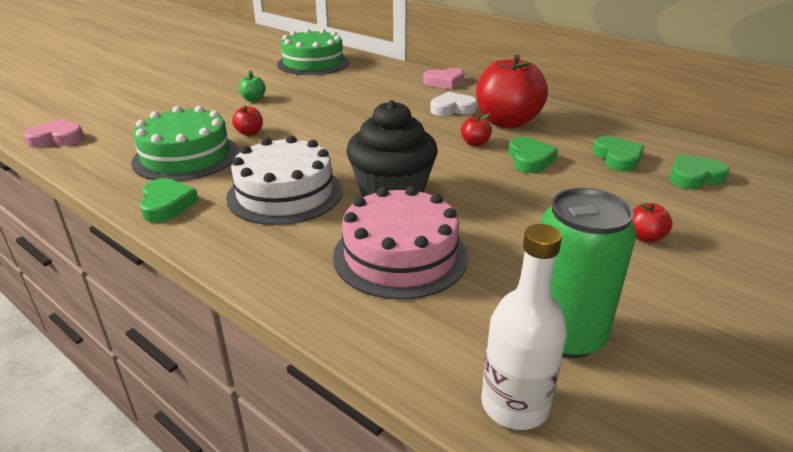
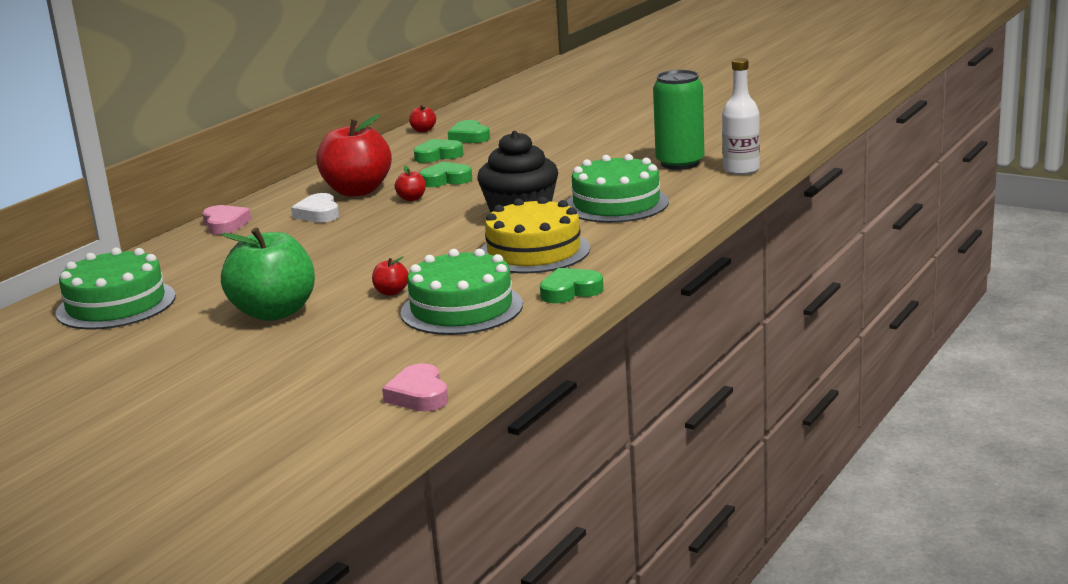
camera: 95 degrees left, 10 degrees down
(253, 99) = (274, 312): green apple -> green apple, size x2.44
(285, 193) = (534, 251): white cake -> yellow cake
(400, 255) = (616, 204): pink cake -> green cake
(645, 237) = (564, 149): red apple -> red apple (423, 130)

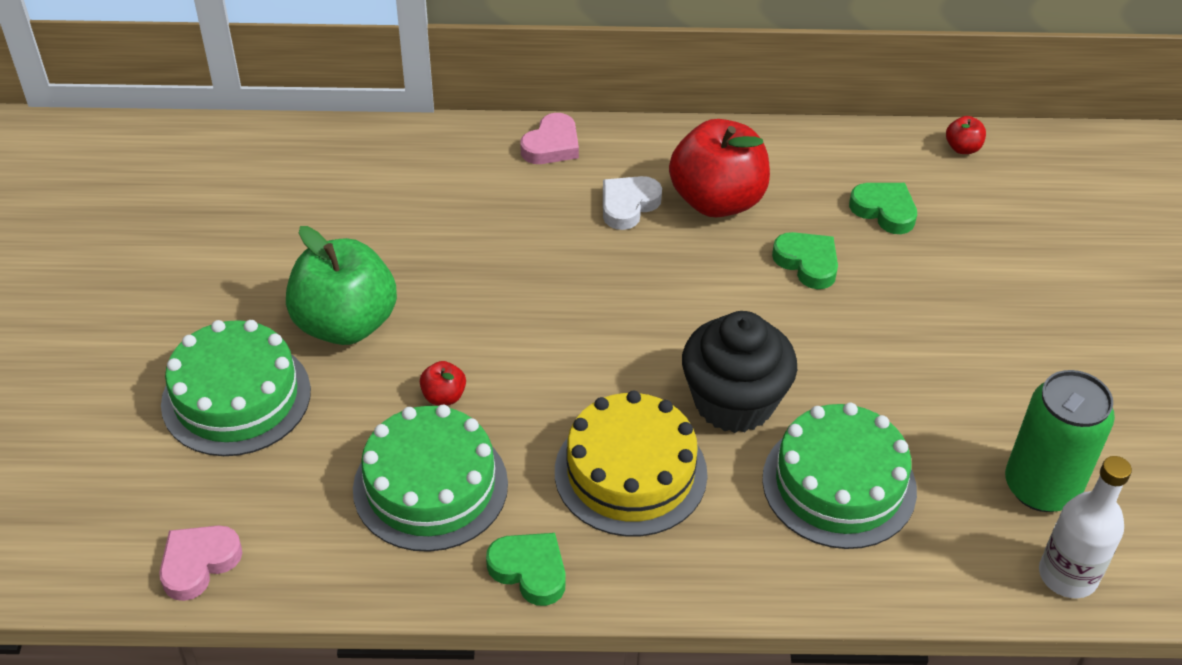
camera: 55 degrees right, 25 degrees up
(116, 304) = (308, 187): green cake -> green cake (236, 397)
(412, 199) = (725, 264): red apple -> none
(469, 137) = (973, 206): green heart -> none

